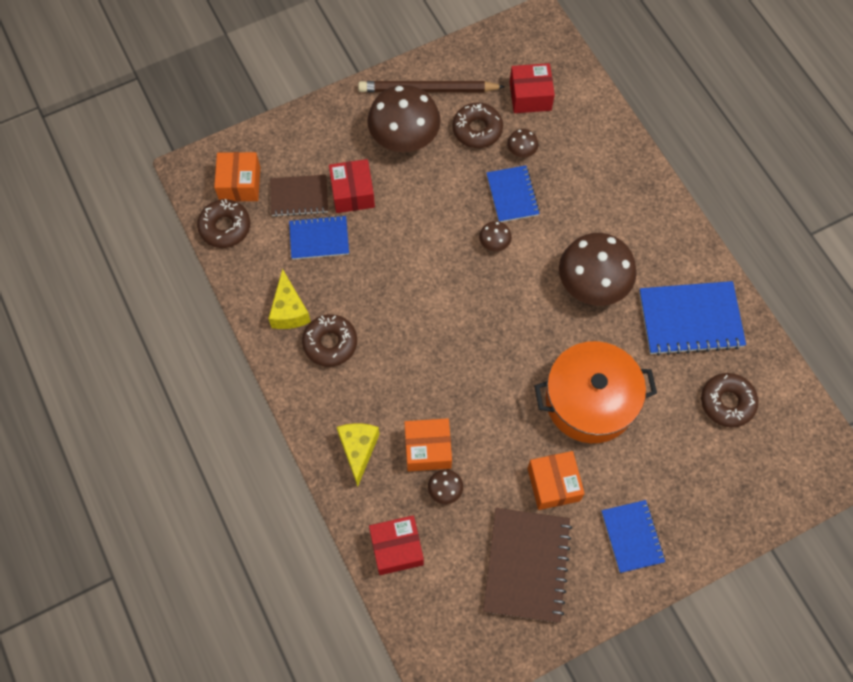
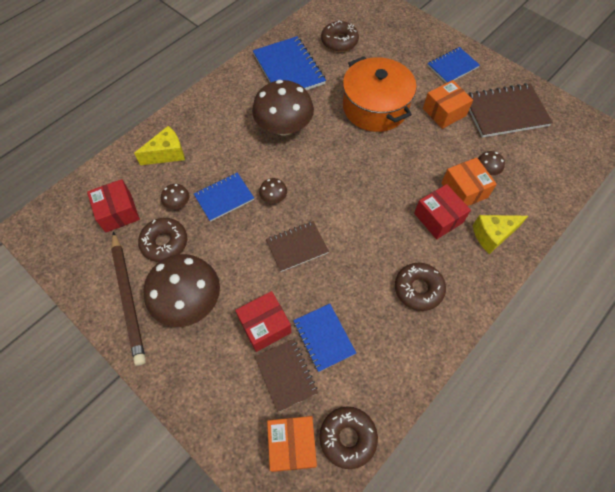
camera: 110 degrees left, 5 degrees down
(240, 184) = (292, 445): orange box -> orange box turned 75 degrees counterclockwise
(289, 310) = (405, 335): yellow cheese -> yellow cheese (167, 154)
(397, 548) = (544, 186): red box -> red box (438, 218)
(424, 246) = (297, 247): none -> brown notebook

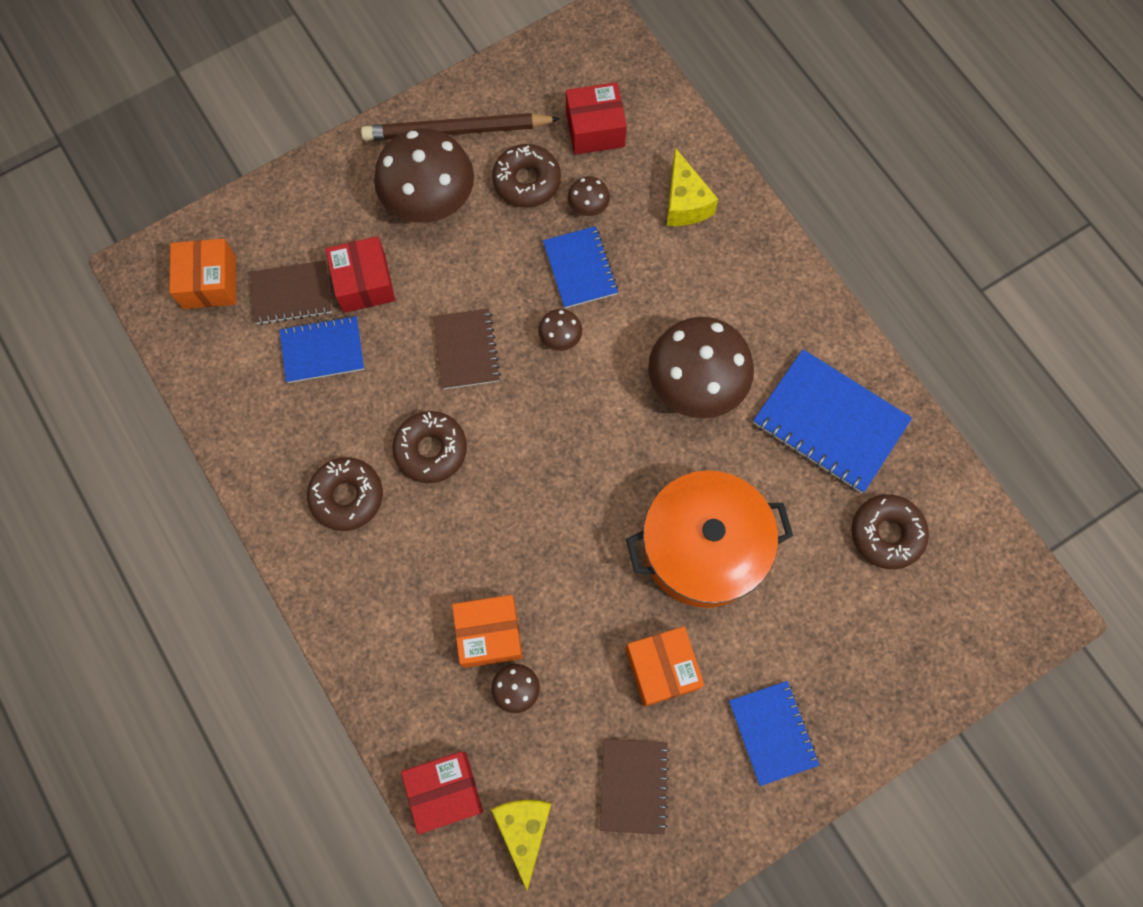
camera: 105 degrees right, 10 degrees up
(289, 69) = (830, 423): blue notebook -> blue notebook turned 45 degrees clockwise
(292, 445) = (209, 282): orange box -> orange box turned 75 degrees clockwise
(347, 437) = (193, 345): brown donut -> brown donut (431, 450)
(438, 218) = (451, 571): red box -> red box (445, 791)
(492, 235) = (395, 644): yellow cheese -> yellow cheese (524, 830)
(505, 112) = (633, 786): brown notebook -> brown notebook, size x0.62

